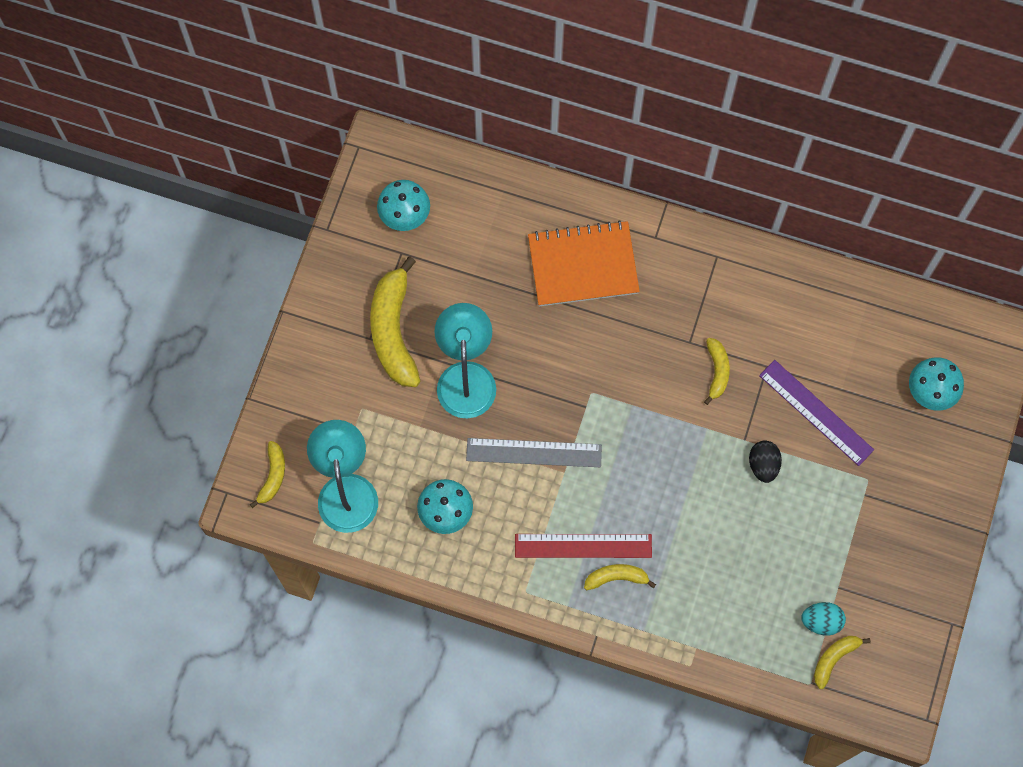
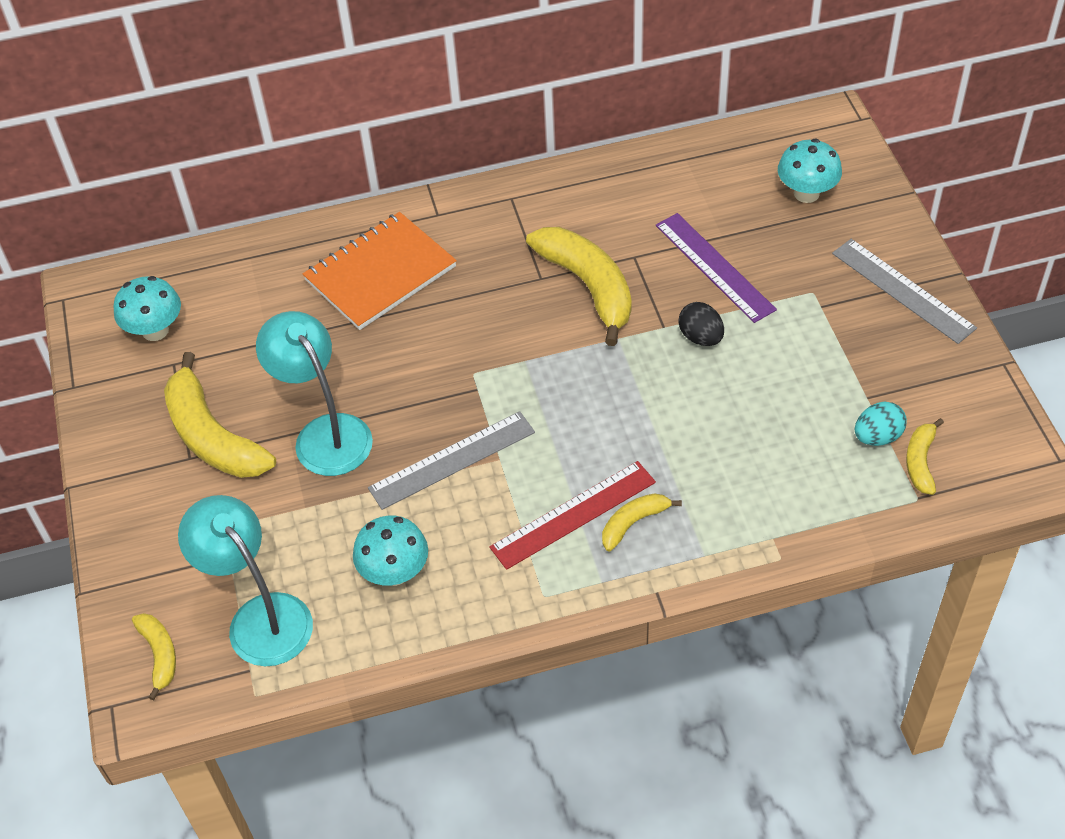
camera: 30 degrees left, 20 degrees down
(717, 371) = (588, 287): yellow banana -> yellow banana, size x1.97
(816, 412) = (714, 267): purple ruler -> purple ruler turned 45 degrees clockwise
(932, 520) = (903, 290): none -> grey ruler

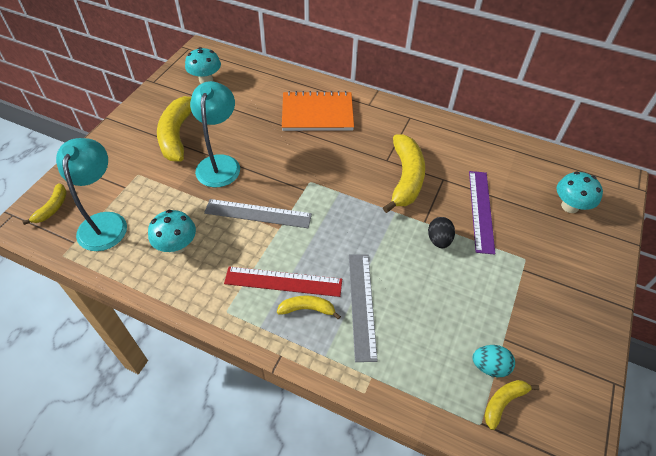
camera: 35 degrees right, 0 degrees up
(903, 290) = (583, 294): grey ruler -> grey ruler (362, 305)

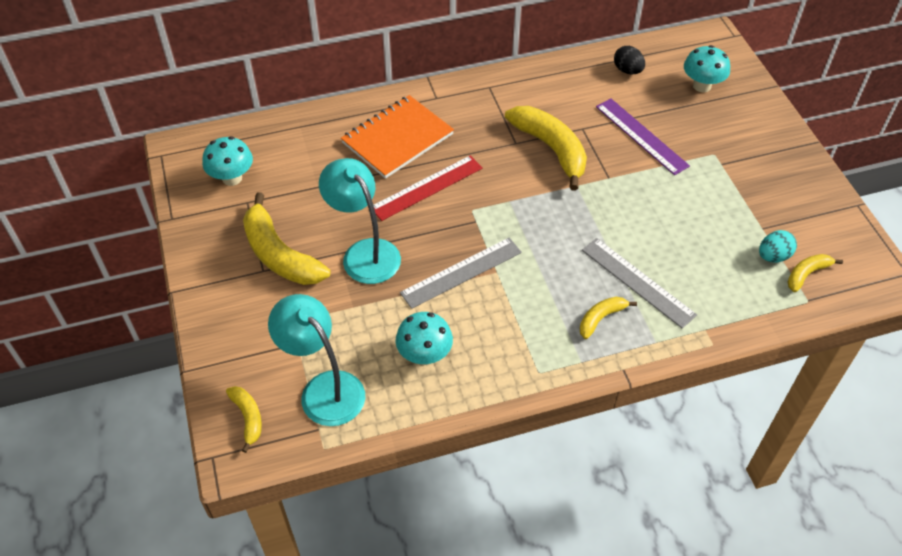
camera: 40 degrees left, 0 degrees up
(283, 281) = (555, 312): red ruler -> red ruler (427, 187)
(439, 240) = (636, 185): black egg -> black egg (627, 70)
(503, 402) = (807, 274): yellow banana -> yellow banana turned 45 degrees clockwise

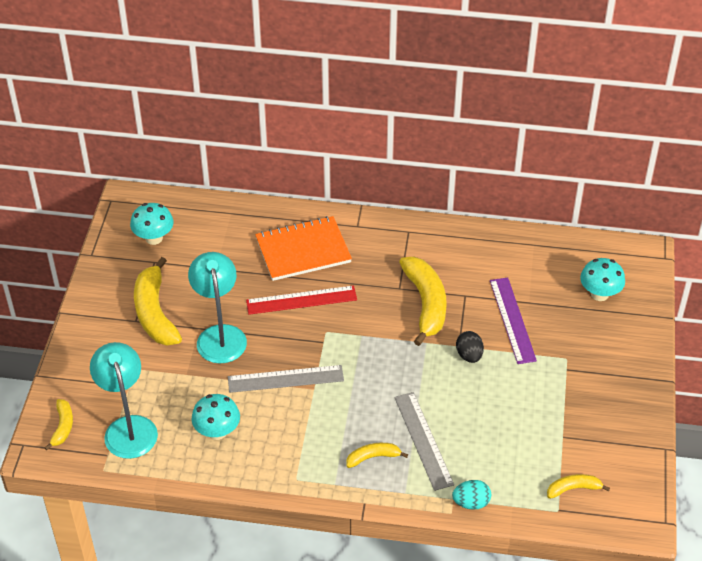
camera: 25 degrees right, 5 degrees down
(627, 70) = (541, 257): black egg -> black egg (469, 355)
(773, 256) = (555, 463): turquoise egg -> turquoise egg (471, 503)

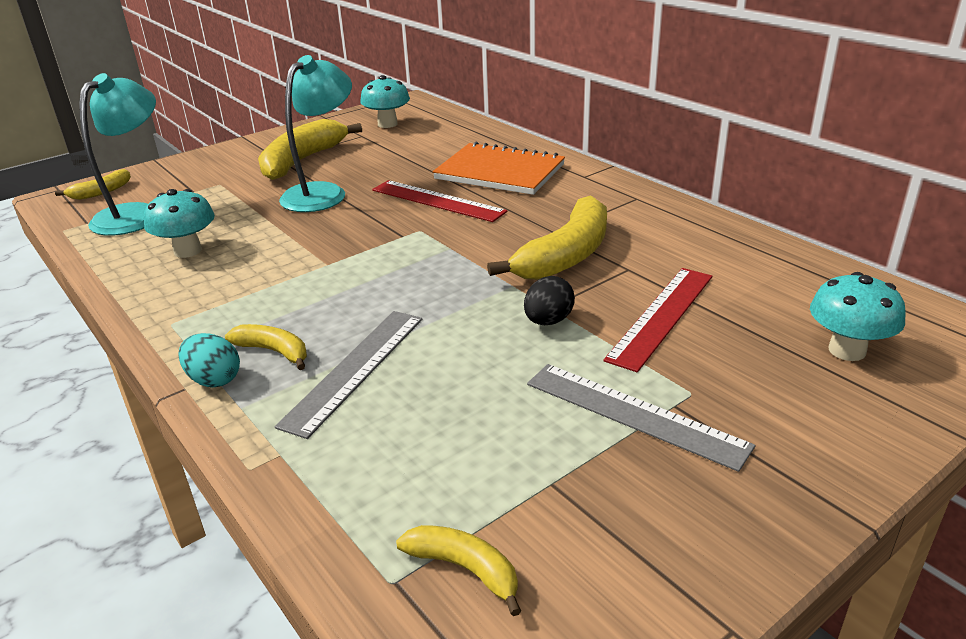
camera: 45 degrees right, 15 degrees down
(285, 379) = (317, 245): grey ruler -> grey ruler (634, 414)
(471, 503) = (292, 475): turquoise egg -> turquoise egg (214, 379)
(512, 320) = (661, 316): purple ruler -> red ruler

